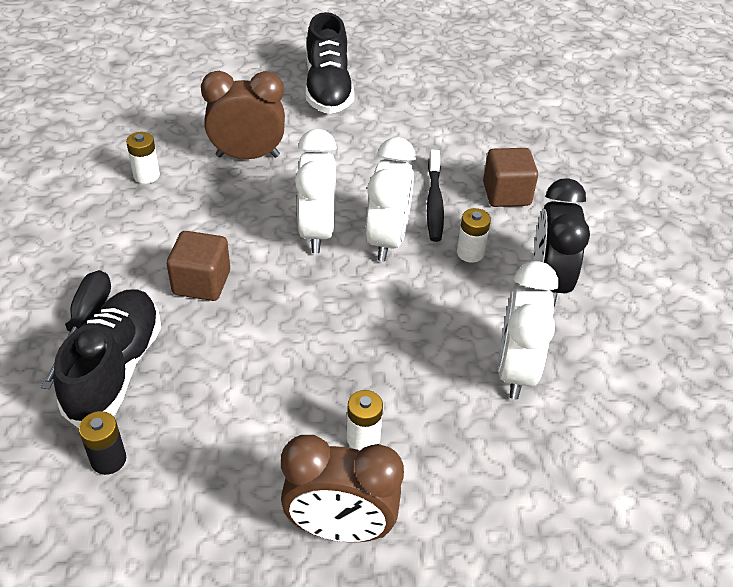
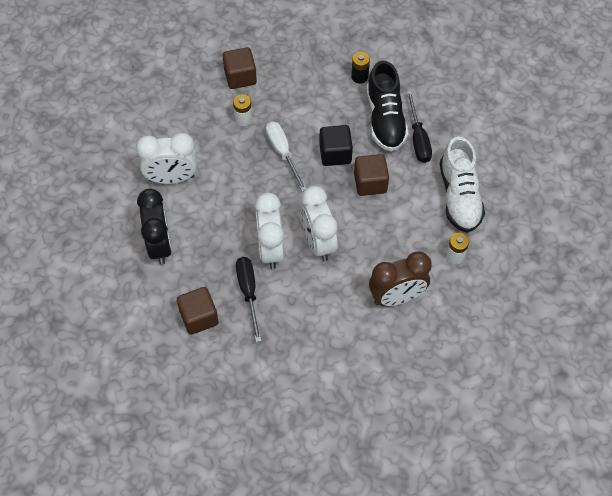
camera: 165 degrees right, 15 degrees up
(87, 234) = (459, 196): none -> white shoe
(231, 337) = (335, 153): none -> black cube
(316, 361) = (283, 153): none -> white screwdriver
(328, 89) = (371, 398): black shoe -> none
(340, 528) = (240, 77): brown clock -> brown cube
(434, 202) = (248, 292): black toothbrush -> black screwdriver
(470, 253) = (214, 254): white battery -> none
(516, 370) = (171, 178): white clock -> white clock turned 90 degrees clockwise

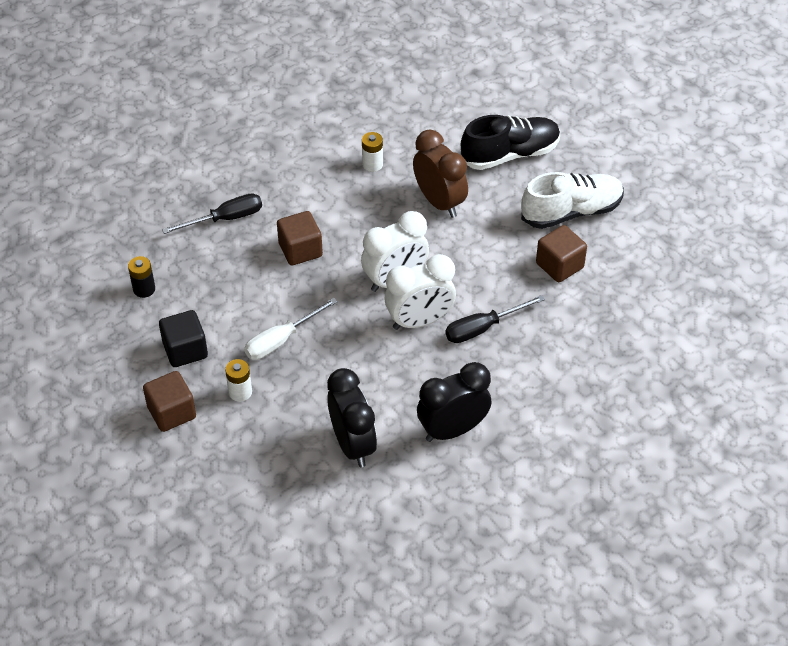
camera: 105 degrees left, 10 degrees down
(171, 178) = (353, 444): white clock -> black clock
(199, 317) = (531, 365): brown cube -> brown cube (559, 265)
(335, 153) = (268, 289): black cube -> black cube (185, 350)
(385, 119) = (204, 253): black shoe -> black shoe (510, 154)
(459, 196) = (295, 172): white shoe -> white shoe (571, 212)

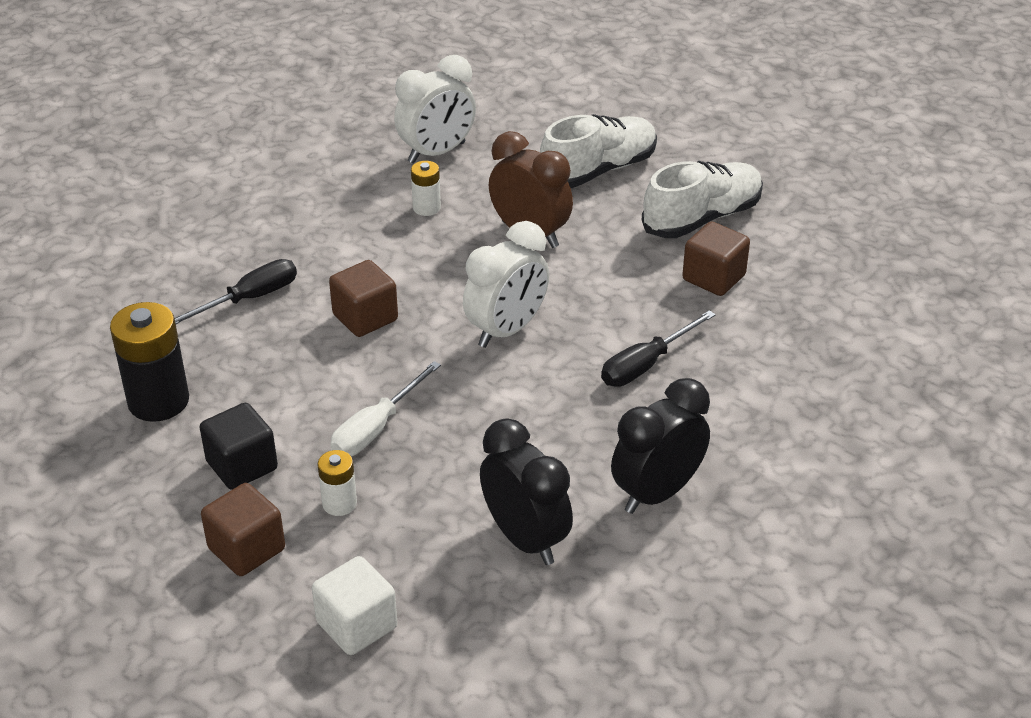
camera: 15 degrees left, 10 degrees down
(144, 289) = (158, 401): black battery -> black battery, size x1.89
(225, 482) = (357, 625): none -> white cube
(419, 321) = (558, 371): white clock -> white clock (437, 153)
(510, 154) = (598, 170): black shoe -> white shoe

